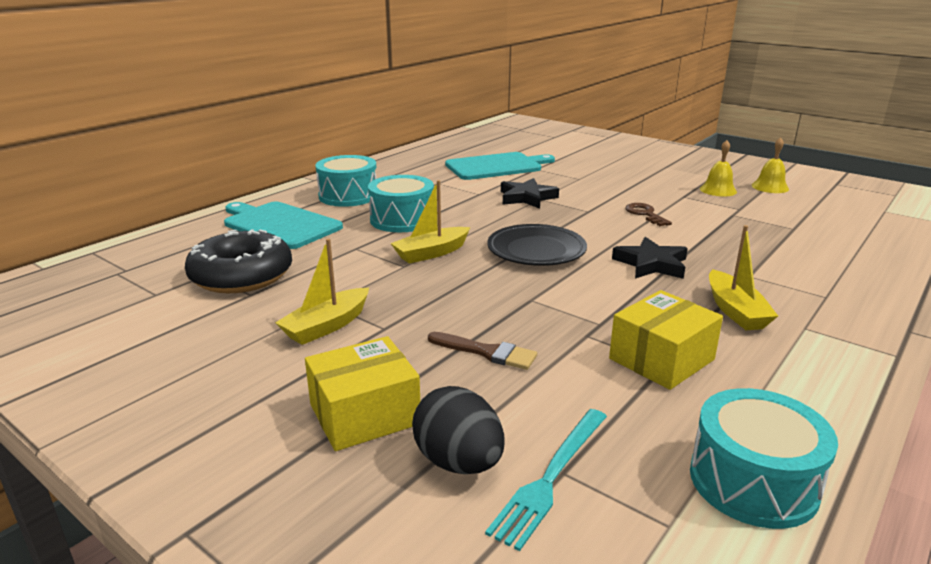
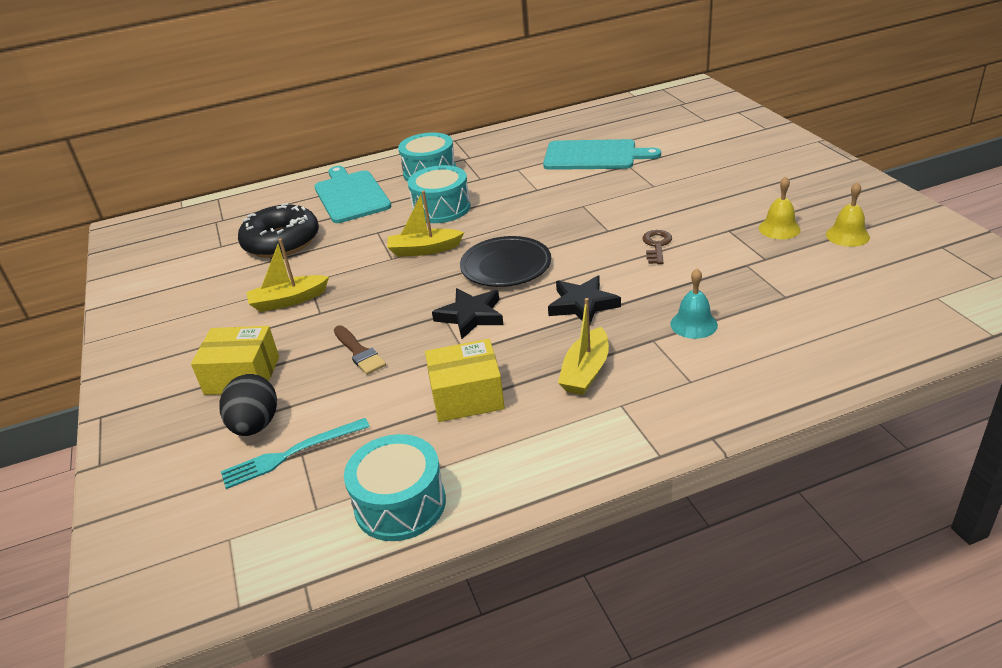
camera: 35 degrees right, 10 degrees up
(527, 198) = (572, 202): black star -> black star (471, 316)
(761, 258) = (693, 324): none -> turquoise bell

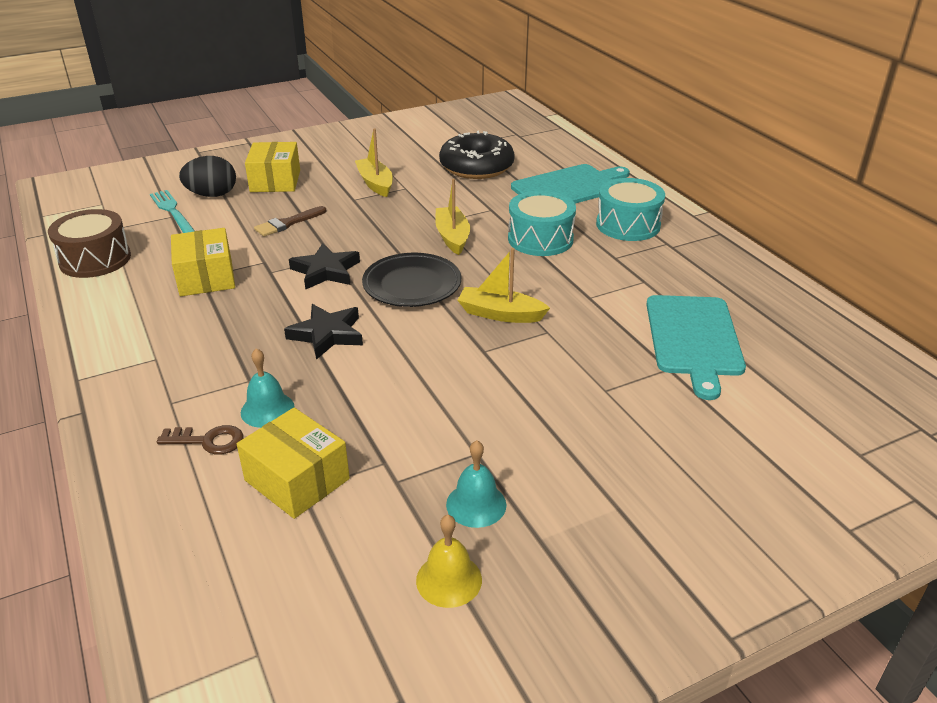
camera: 80 degrees right, 0 degrees up
(400, 504) = (95, 259): turquoise drum -> brown drum
(586, 371) = (214, 338): yellow boat -> yellow boat (500, 314)
(656, 245) = (443, 388): brown key -> brown key (208, 441)
(775, 300) = (297, 480): none -> yellow box
(779, 229) = (476, 504): yellow bell -> turquoise bell

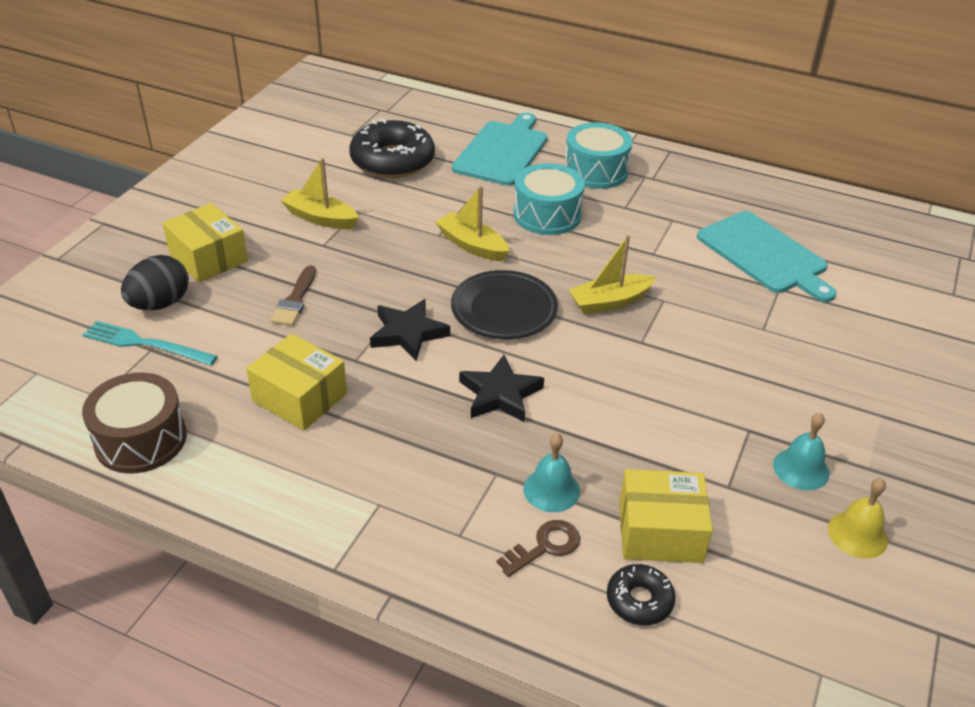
camera: 40 degrees left, 5 degrees up
(213, 513) = (639, 600): none -> black donut

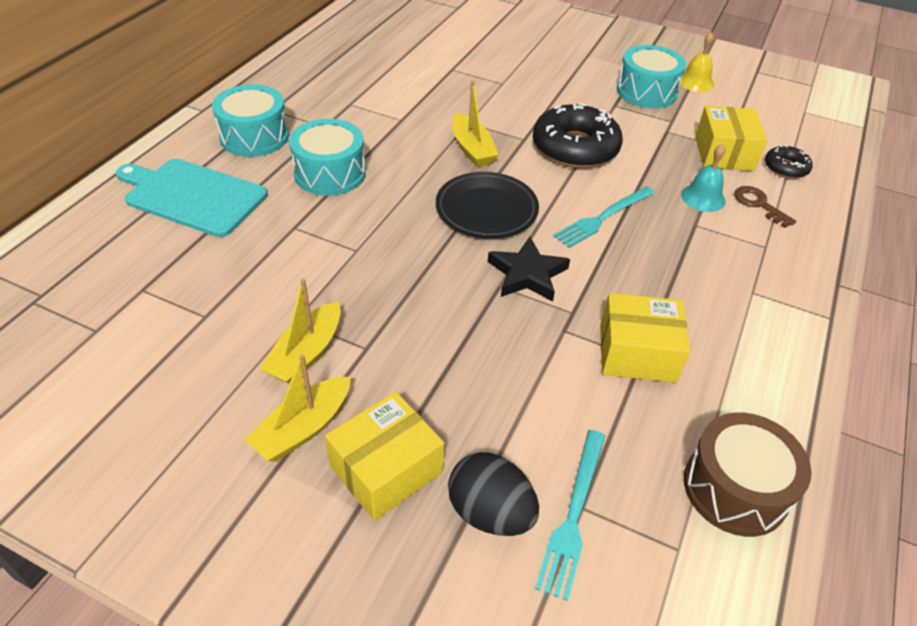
camera: 90 degrees left, 5 degrees up
(295, 300) = (476, 367): brown brush -> none
(299, 397) = (637, 353): yellow box -> yellow box turned 60 degrees clockwise
(392, 161) = (183, 288): black donut -> black donut (575, 148)
(472, 245) = (379, 226): yellow boat -> yellow boat (303, 428)
(500, 394) = (603, 218): black star -> turquoise fork
(764, 255) = (407, 68): turquoise cutting board -> none
(801, 469) = (646, 91): turquoise bell -> turquoise drum

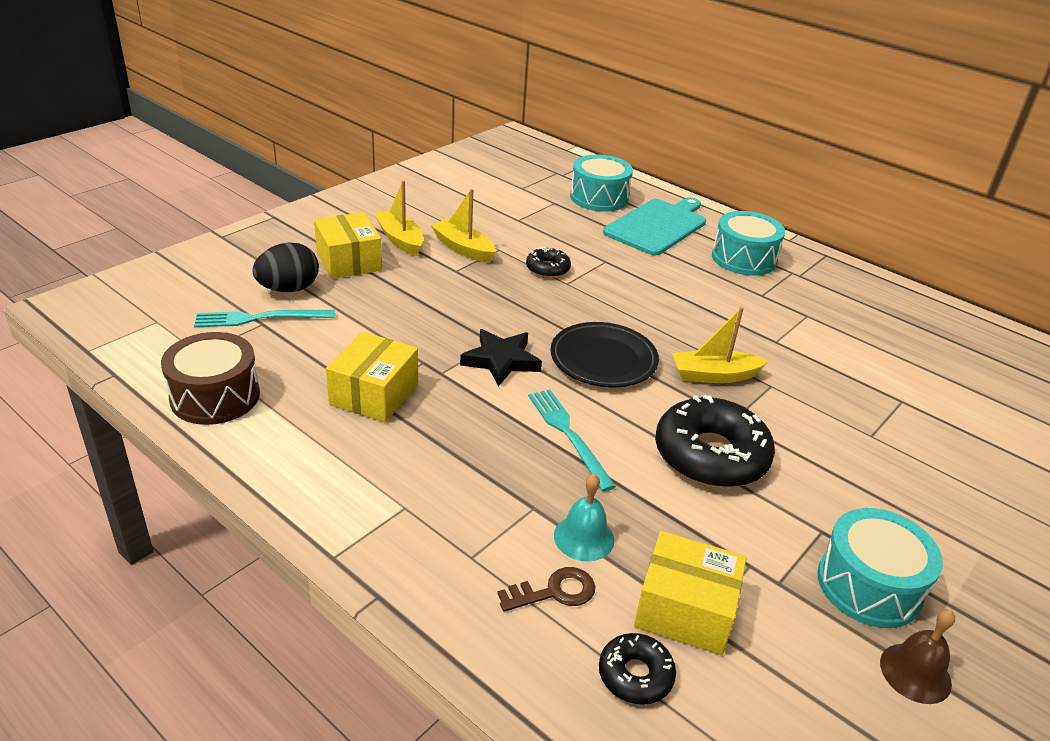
camera: 105 degrees right, 10 degrees down
(330, 173) = (680, 286): turquoise drum -> turquoise drum (599, 198)
(330, 269) = (547, 269): none -> black donut
(573, 515) = (260, 318): turquoise fork -> turquoise fork turned 45 degrees counterclockwise
(695, 82) = (915, 673): yellow bell -> brown bell

